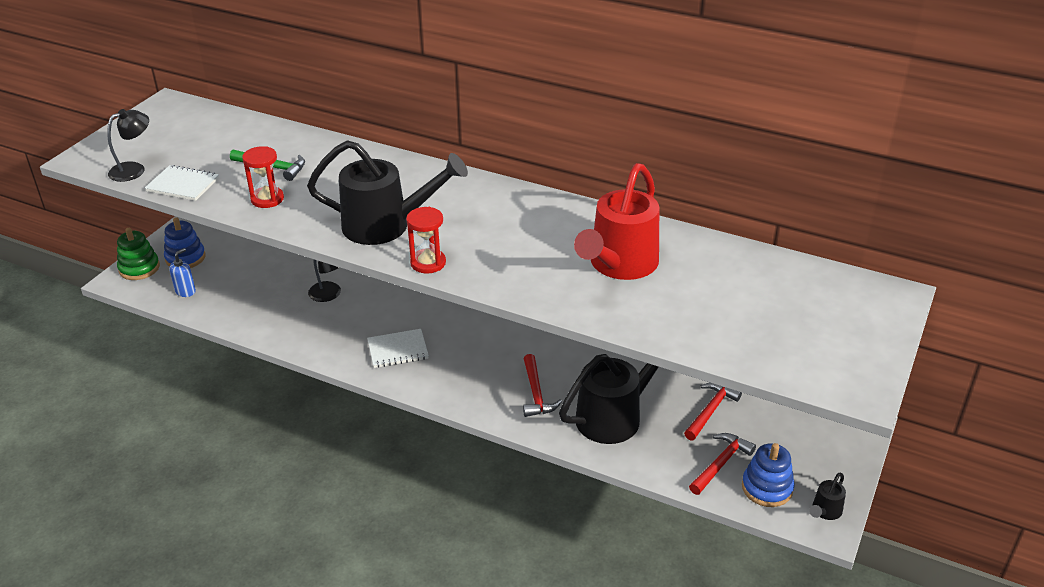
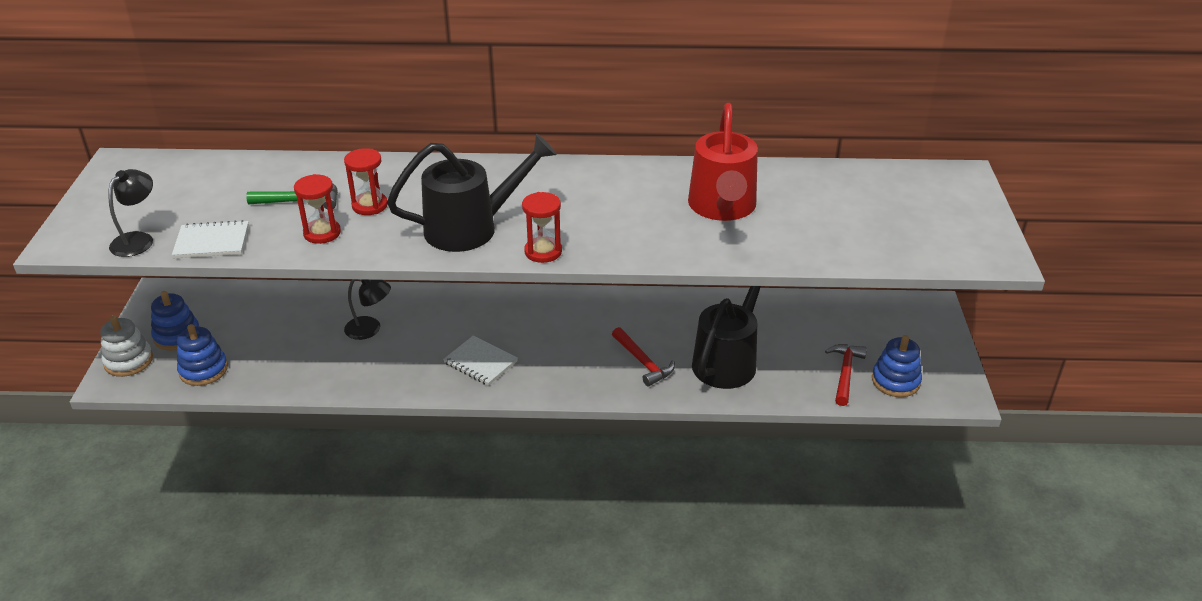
camera: 25 degrees left, 0 degrees up
(139, 268) = (128, 361): green stacking toy -> white stacking toy
(185, 291) = (203, 370): blue soap dispenser -> blue stacking toy
(321, 185) = (369, 205): none -> red hourglass
(398, 350) = (480, 362): white notebook -> white notebook turned 75 degrees clockwise
(710, 410) = (806, 331): red hammer -> none
(825, 511) = (953, 385): black watering can -> none

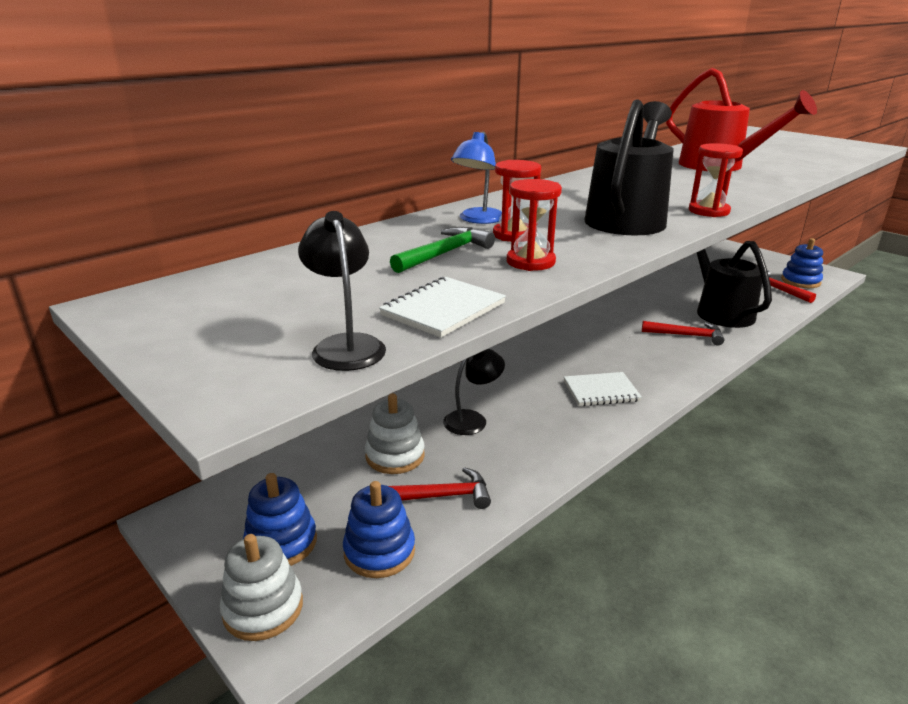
camera: 45 degrees left, 10 degrees down
(273, 362) = (439, 496): none -> red hammer
(293, 324) = (395, 456): none -> white stacking toy
(385, 179) = (478, 220): none -> blue lamp

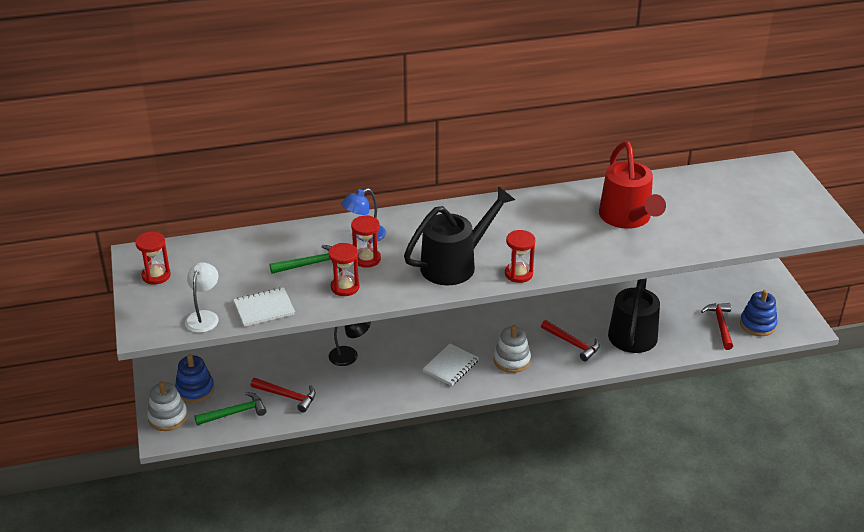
camera: 30 degrees right, 10 degrees up
(185, 319) = (156, 275): none -> red hourglass
(345, 345) = (204, 317): black lamp -> white lamp
(379, 551) = (235, 413): blue stacking toy -> green hammer
(395, 456) = (285, 363): white stacking toy -> white stacking toy (512, 360)
(601, 391) = (451, 366): white notebook -> white notebook turned 75 degrees counterclockwise

